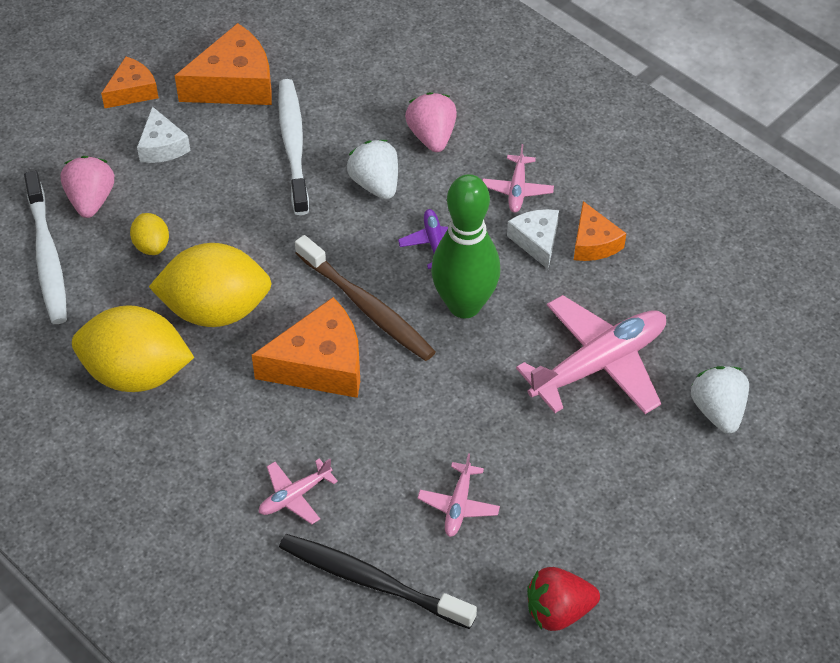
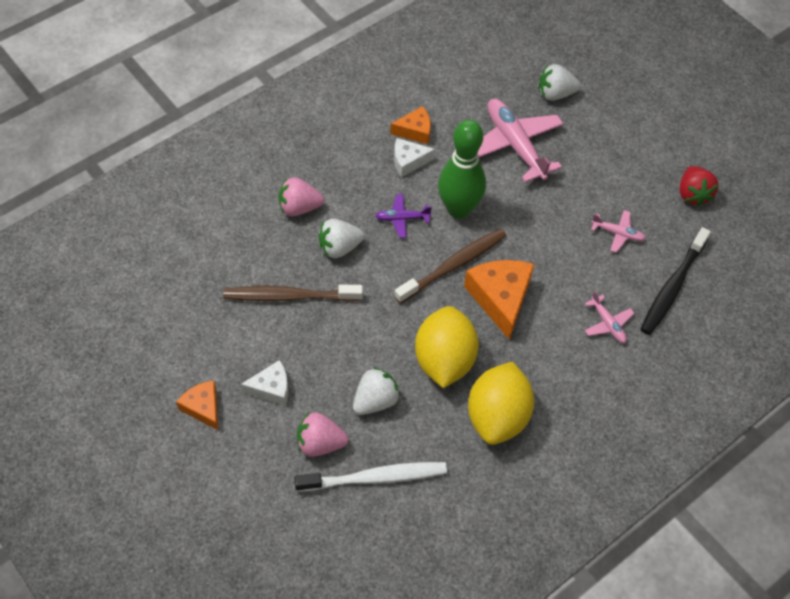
camera: 85 degrees left, 5 degrees up
(152, 245) = (375, 400): yellow lemon -> white strawberry
(234, 83) = (213, 331): orange cheese -> none
(293, 145) = (289, 296): white toothbrush -> brown toothbrush
(517, 189) = (360, 165): pink plane -> none

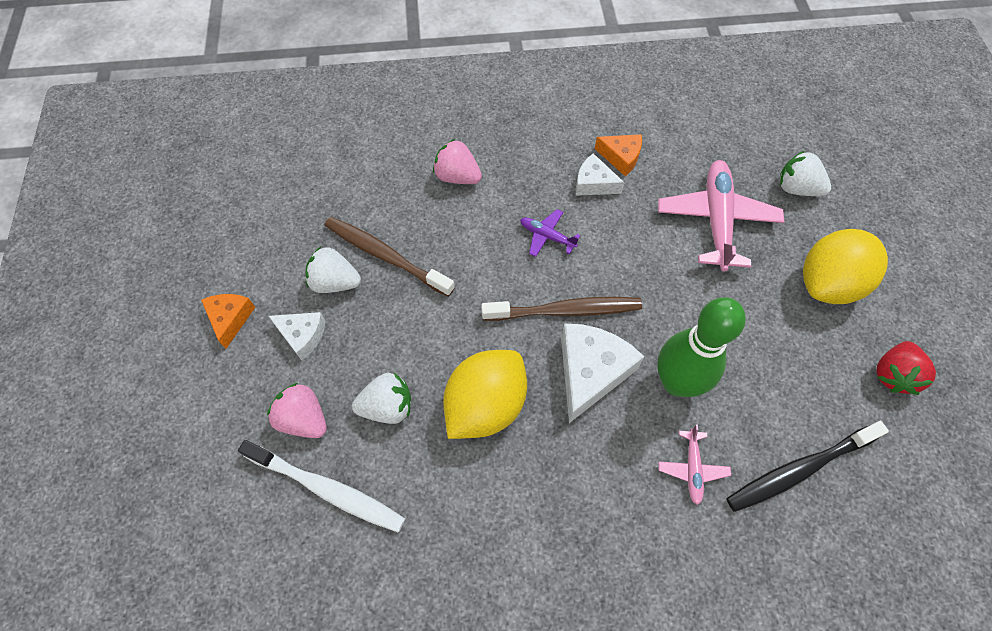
camera: 35 degrees right, 5 degrees up
(339, 247) = (466, 233): white strawberry -> white strawberry (335, 282)
(458, 209) = (611, 256): green bowling pin -> green bowling pin (676, 382)
(497, 416) = (497, 501): yellow lemon -> yellow lemon (828, 283)
(500, 298) = (590, 372): orange cheese -> white cheese
(618, 234) = (771, 372): pink plane -> none

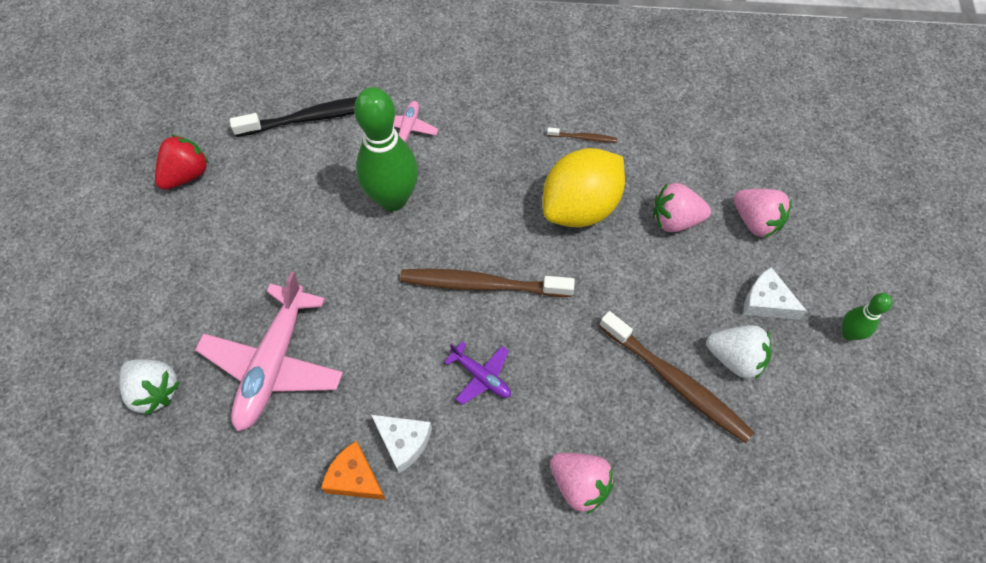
camera: 170 degrees left, 0 degrees up
(230, 319) = (849, 333): orange cheese -> green bowling pin
(327, 489) = (728, 162): white toothbrush -> none
(387, 407) = (675, 220): white strawberry -> pink strawberry
(493, 494) = (583, 138): none -> brown toothbrush
(590, 372) = (473, 220): white cheese -> none
(828, 283) = (191, 269): yellow lemon -> none

